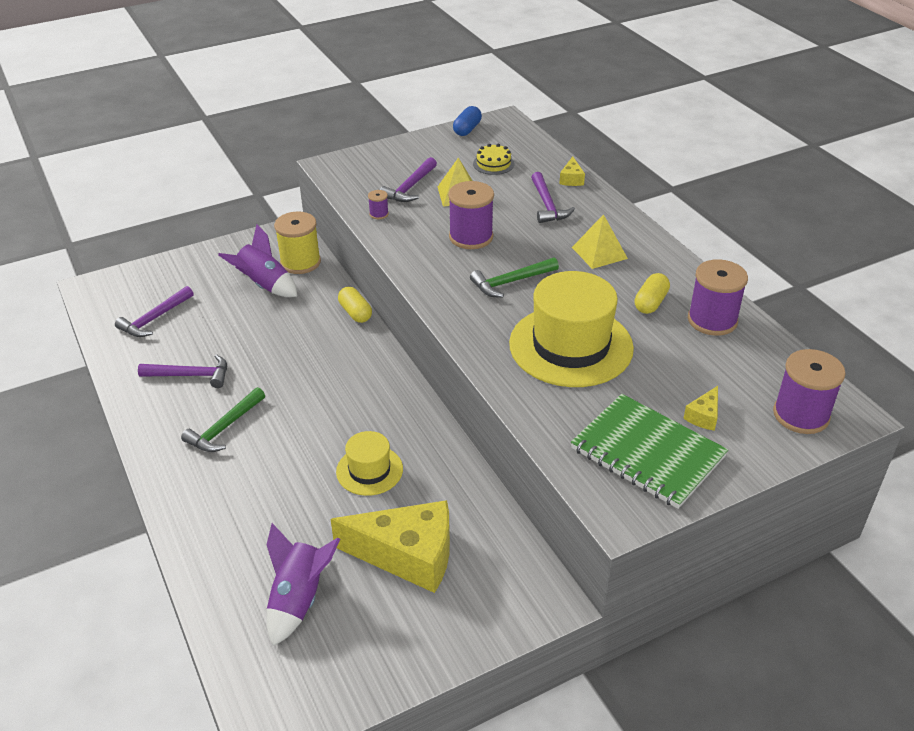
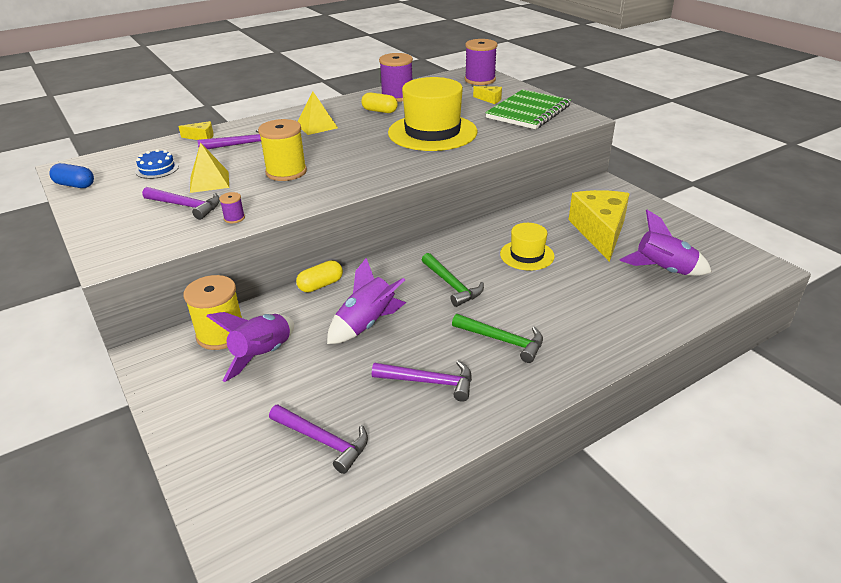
camera: 95 degrees left, 5 degrees down
(190, 375) = (429, 382): purple hammer -> purple hammer turned 105 degrees clockwise
(283, 341) = (366, 324): none -> purple rocket
(471, 237) = (286, 172): purple spool -> yellow spool
(493, 164) = (157, 169): yellow cake -> blue cake
(511, 282) = (355, 153): green hammer -> green hammer (451, 285)

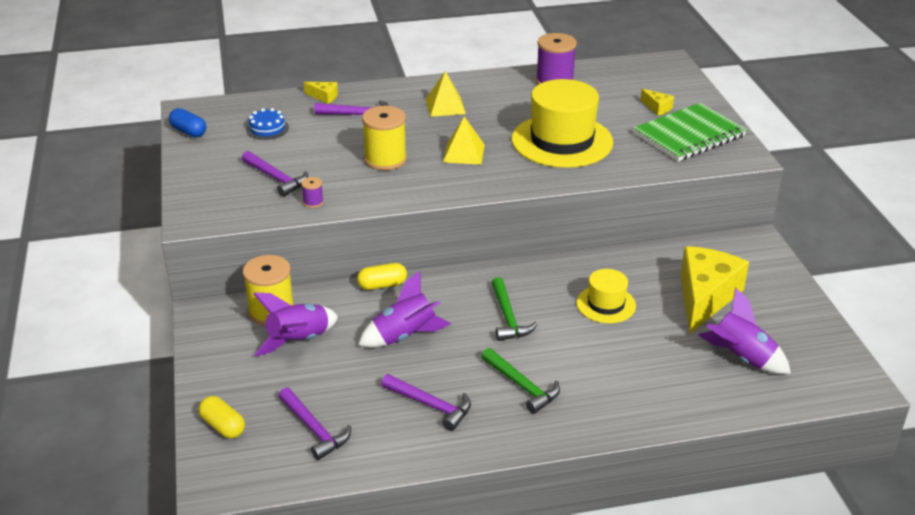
camera: 20 degrees right, 0 degrees up
(209, 181) = (308, 155): yellow pyramid -> yellow pyramid (463, 153)
(379, 111) = (523, 99): yellow capsule -> yellow capsule (223, 426)
(480, 80) = (665, 76): purple spool -> none

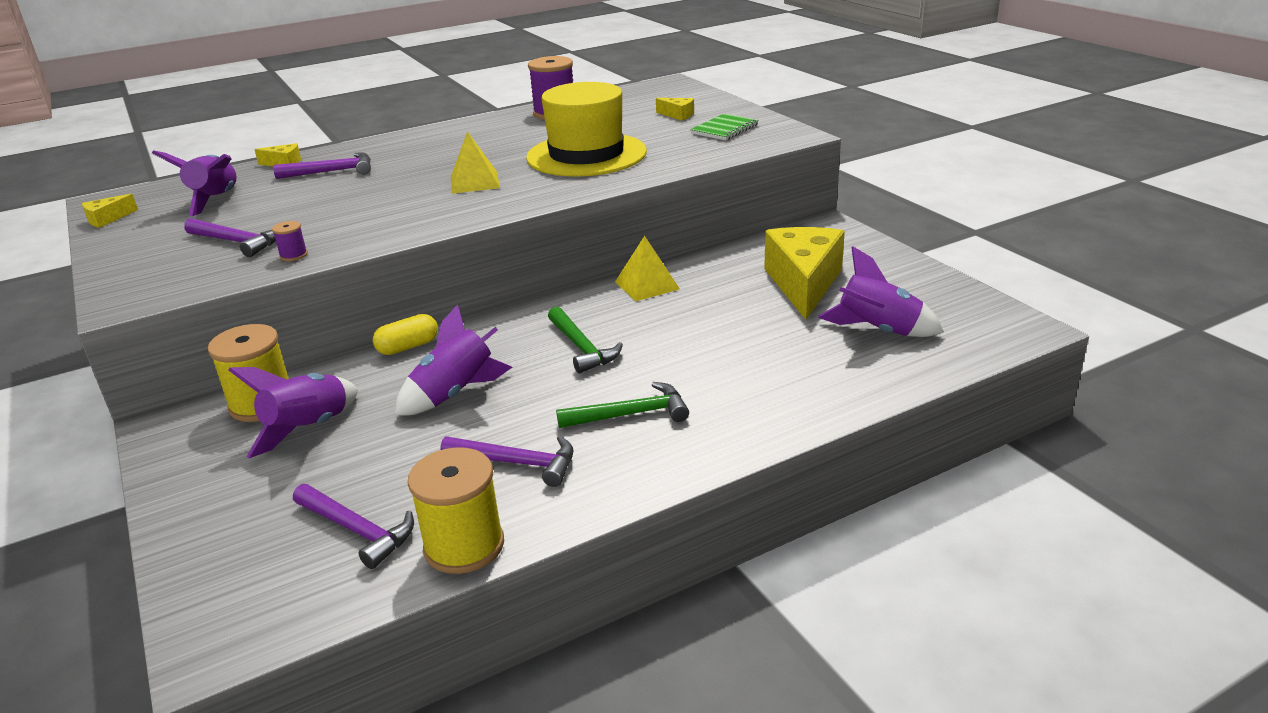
camera: 15 degrees left, 5 degrees down
(189, 131) = (107, 219): blue capsule -> yellow cheese
(223, 426) = (213, 559): yellow capsule -> none
(267, 128) = (215, 200): blue cake -> purple rocket
(385, 159) = (378, 202): yellow spool -> yellow spool (464, 546)
(445, 106) = (436, 149): yellow pyramid -> yellow pyramid (646, 285)
(522, 386) = (630, 414): green hammer -> green hammer turned 45 degrees counterclockwise
(606, 304) = (694, 312): yellow hat -> none
(689, 135) = (724, 129): green notebook -> green notebook, size x0.56

